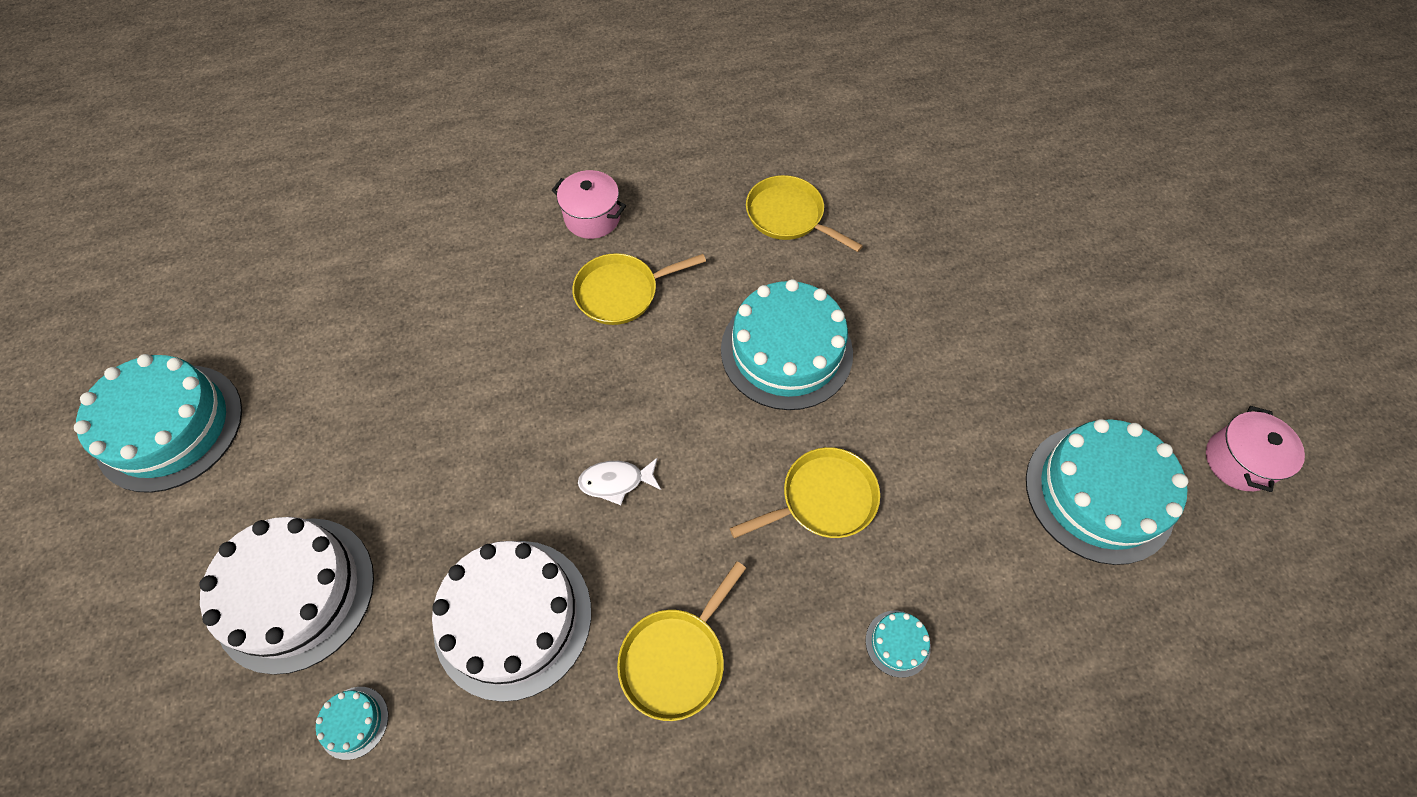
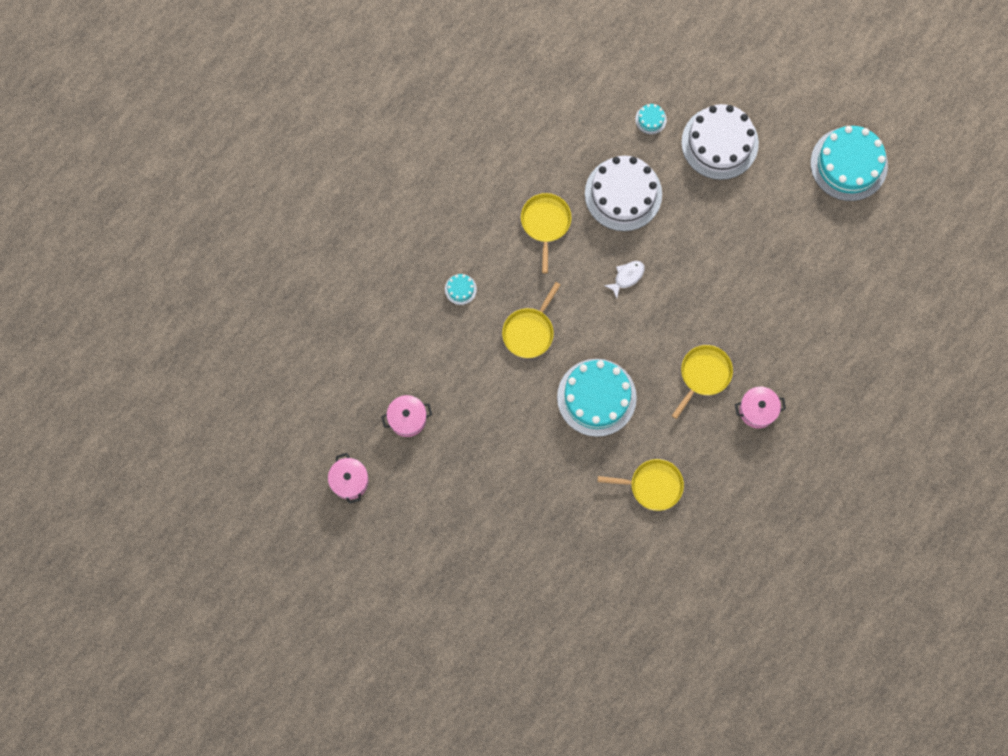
camera: 145 degrees right, 15 degrees up
(1099, 493) = (407, 419): turquoise cake -> pink pot

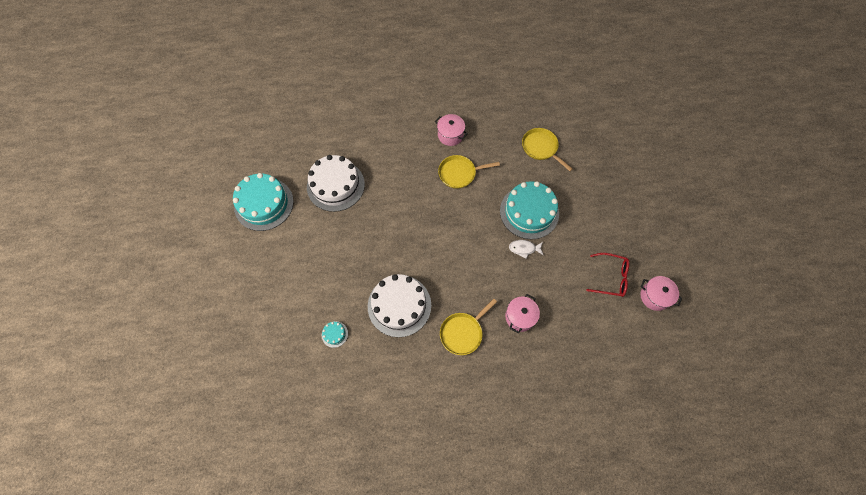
camera: 135 degrees left, 10 degrees down
(349, 481) = (721, 293): pink pot -> pink pot (520, 317)
(460, 289) = (554, 342): turquoise cake -> none
(462, 400) = (611, 277): none -> red glasses
(529, 331) = (534, 279): yellow pan -> none
(627, 277) = (447, 257): white fish -> white fish (524, 248)
(719, 143) = (313, 281): white cake -> white cake (335, 185)

